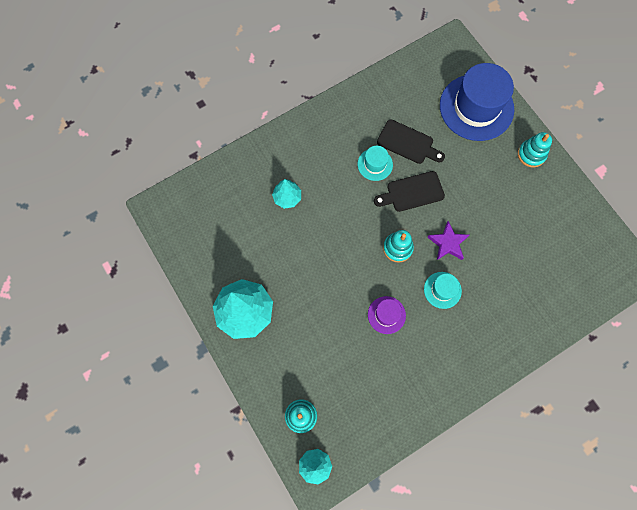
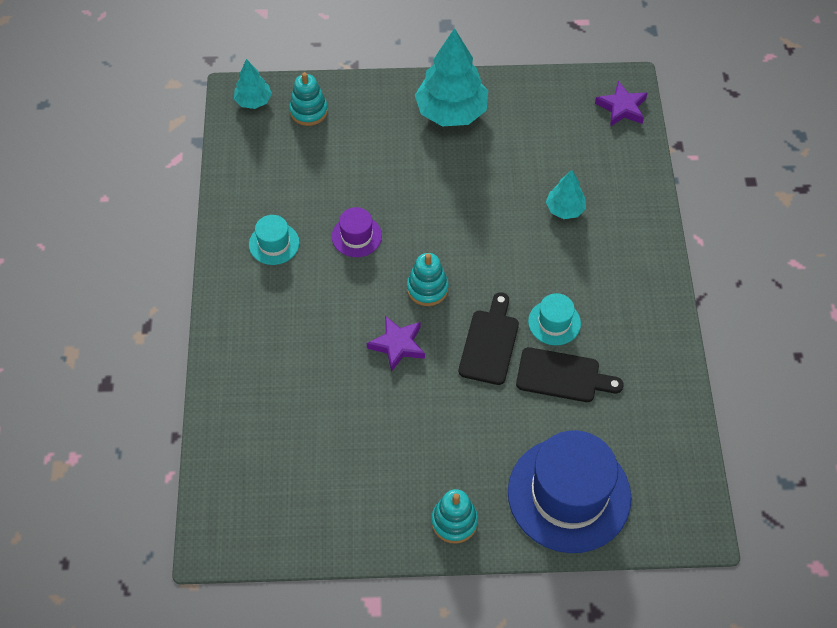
camera: 120 degrees right, 15 degrees down
(180, 202) = (622, 108): none -> purple star
(408, 143) = (562, 376): black cutting board -> black cutting board turned 135 degrees counterclockwise
(442, 290) = (345, 307): turquoise hat -> turquoise hat (274, 244)

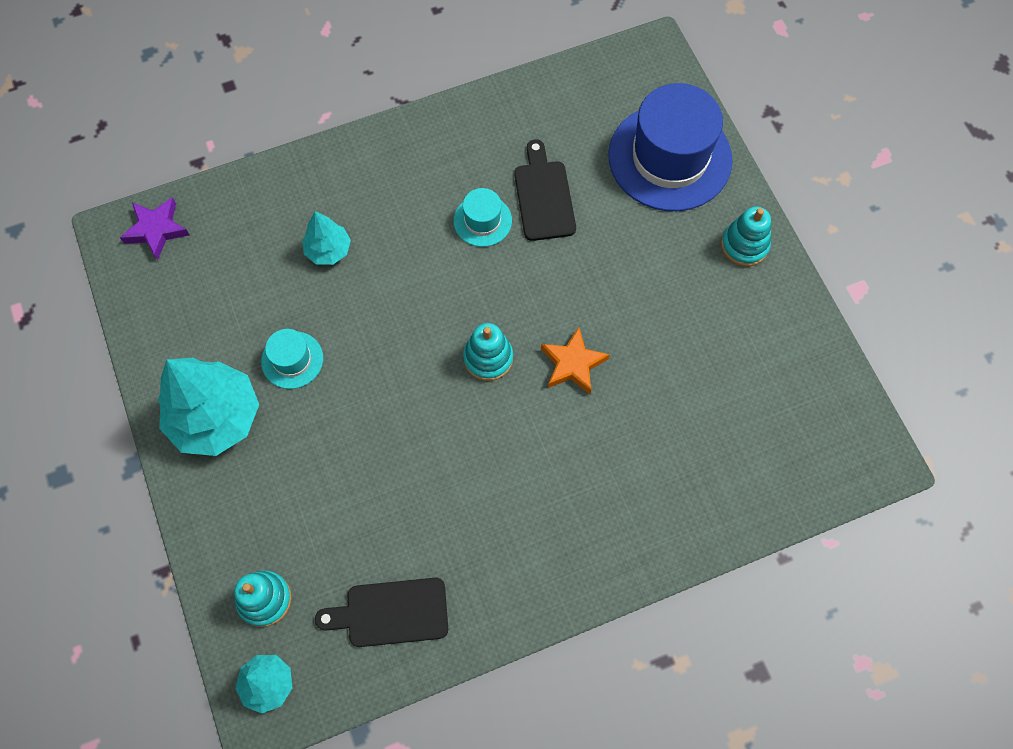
camera: 110 degrees left, 10 degrees up
(274, 244) = (490, 555): turquoise hat -> turquoise hat (292, 360)
(356, 236) = (444, 461): purple hat -> none
(397, 345) = (573, 364): purple star -> orange star
(490, 343) = (533, 274): black cutting board -> black cutting board (391, 612)

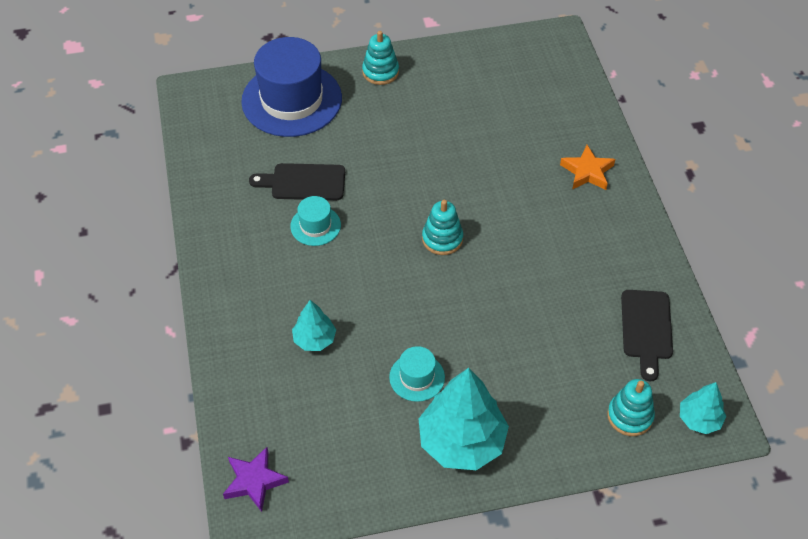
camera: 80 degrees left, 15 degrees down
(573, 364) = (458, 187): orange star -> orange star (587, 172)

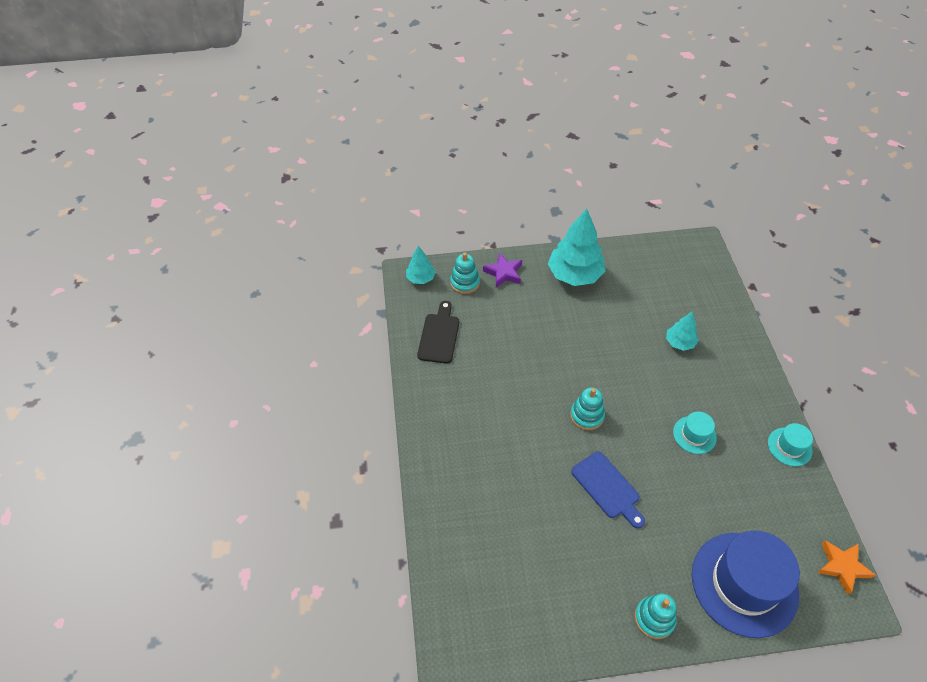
camera: 175 degrees left, 0 degrees up
(254, 481) = (703, 261): purple star -> purple star (504, 273)
(304, 182) = (712, 479): black cutting board -> none
(417, 377) = (604, 313): turquoise hat -> turquoise hat (789, 446)
(420, 168) = (607, 488): none -> blue cutting board
(587, 172) = (455, 473): orange star -> orange star (842, 567)

